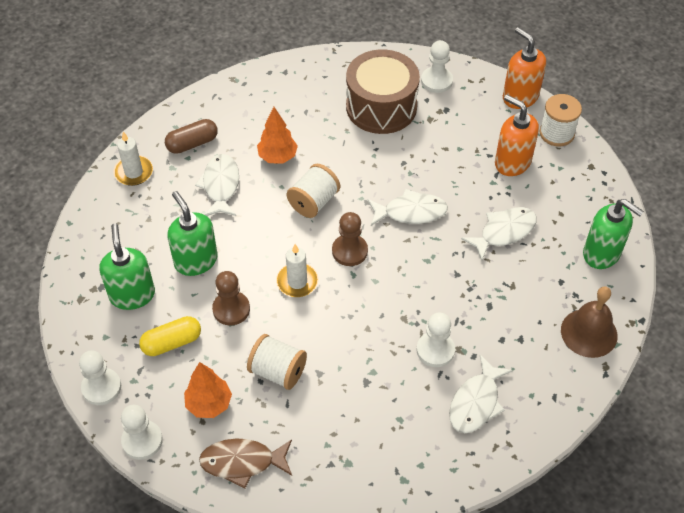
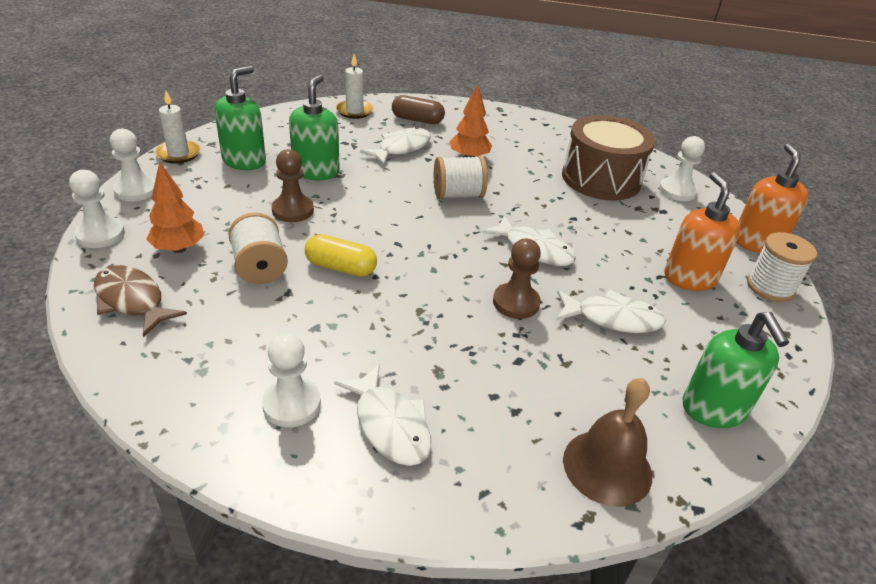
camera: 40 degrees right, 15 degrees down
(172, 342) = (221, 199): yellow capsule -> yellow capsule (341, 267)
(297, 281) = (368, 228): white candle -> white candle (178, 154)
(349, 251) = (441, 238): brown pawn -> brown pawn (516, 302)
(435, 350) = (413, 353): white pawn -> white pawn (292, 404)
(476, 402) = (390, 425): white fish -> white fish turned 105 degrees counterclockwise

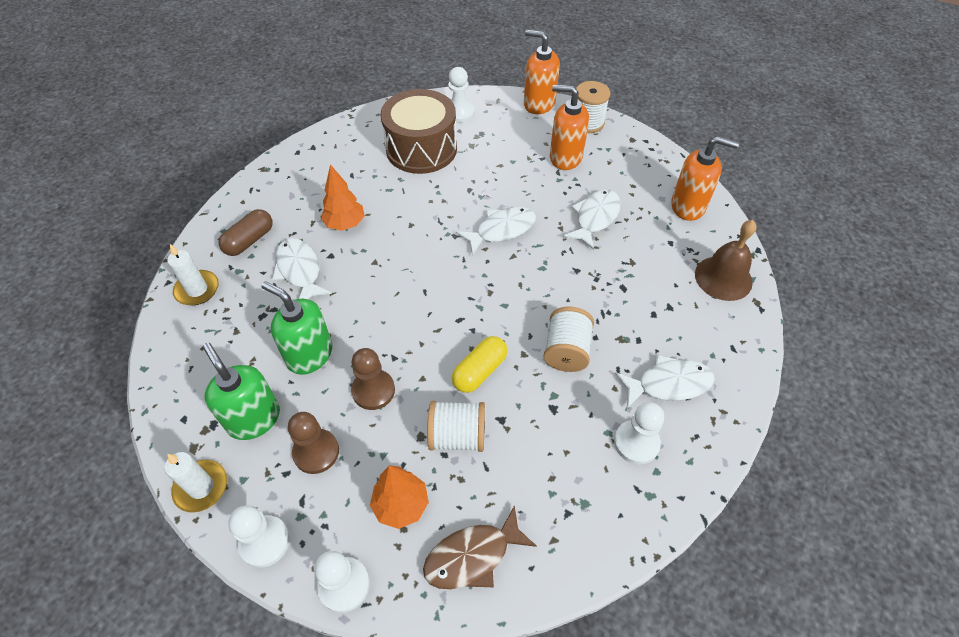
camera: 65 degrees left, 15 degrees up
(458, 195) = (403, 253): white spool -> white spool (566, 351)
(516, 302) = (562, 266): brown pawn -> brown pawn (316, 452)
(714, 409) = (688, 206): green soap dispenser -> orange soap dispenser

